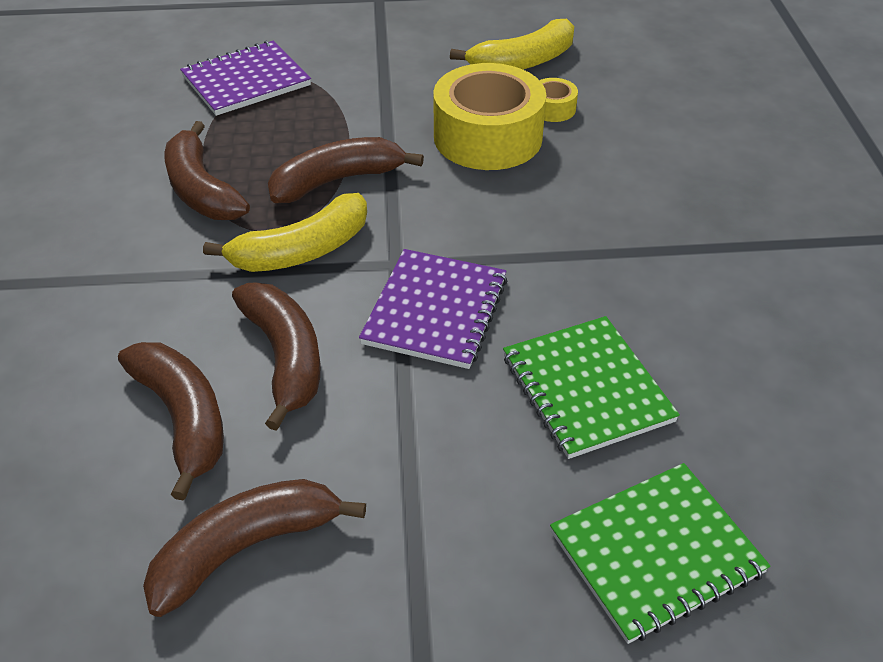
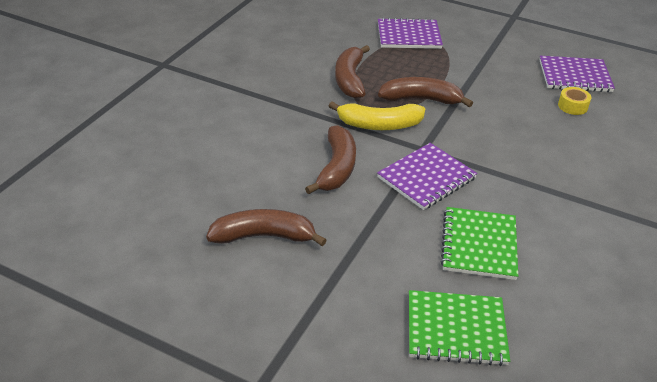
camera: 30 degrees right, 5 degrees down
(183, 418) = (273, 174): brown banana -> none
(487, 137) = (521, 107): yellow tape -> none
(523, 62) = (575, 76): yellow banana -> purple notebook

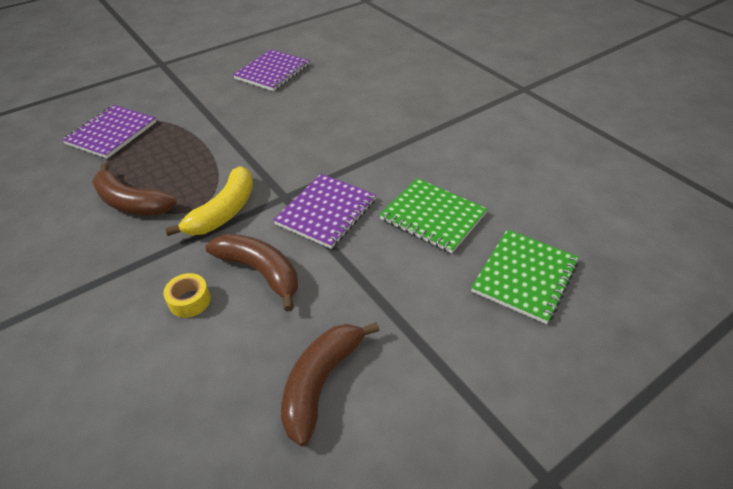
camera: 60 degrees left, 5 degrees up
(421, 99) = (215, 167): brown banana -> none
(426, 178) = (326, 212): purple notebook -> purple notebook turned 45 degrees clockwise
(572, 106) = (307, 90): yellow tape -> yellow tape (189, 301)

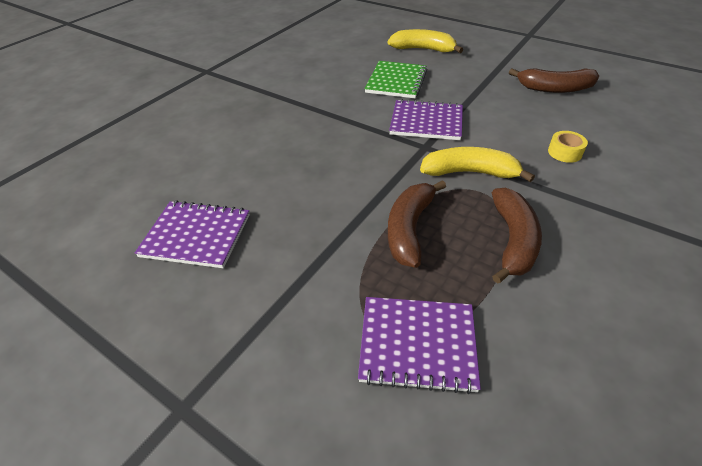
camera: 110 degrees left, 0 degrees up
(260, 272) = (509, 132): brown banana -> brown banana (409, 229)
(524, 277) = (423, 49): green notebook -> yellow banana

